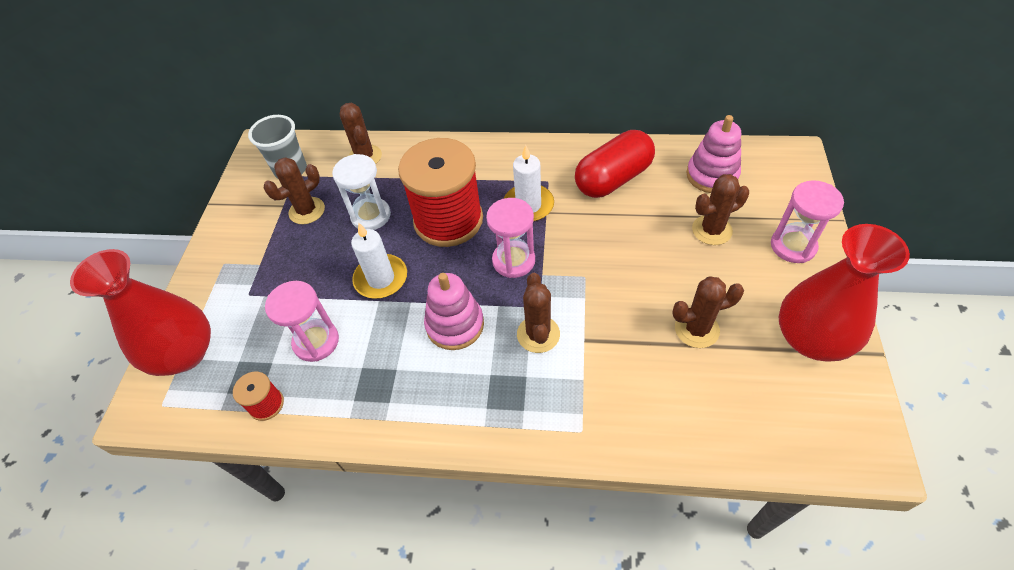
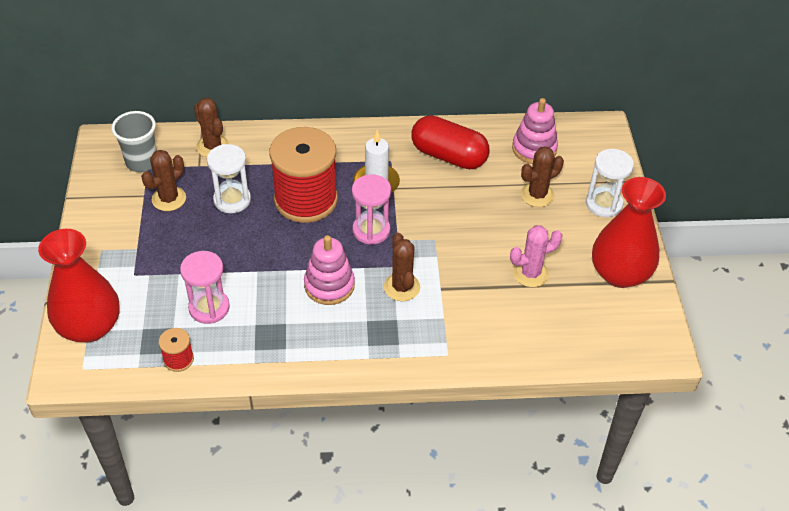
camera: 15 degrees left, 5 degrees down
(381, 278) = (255, 253): white candle -> none
(613, 179) = (448, 156): red capsule -> red capsule turned 75 degrees clockwise
(696, 329) = (530, 273): brown cactus -> pink cactus
(793, 246) = (603, 204): pink hourglass -> white hourglass

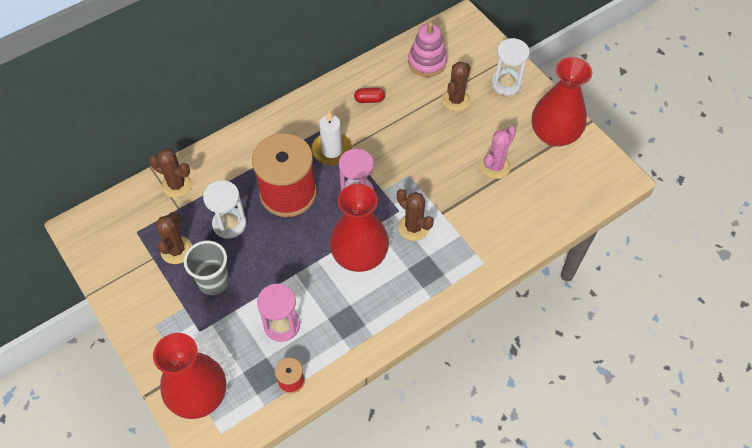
camera: 30 degrees left, 10 degrees up
(142, 162) = (127, 230): grey cup -> grey cup (213, 282)
(329, 285) = (359, 255): pink stacking toy -> red vase
(448, 156) = (369, 100): red capsule -> red capsule, size x0.43

